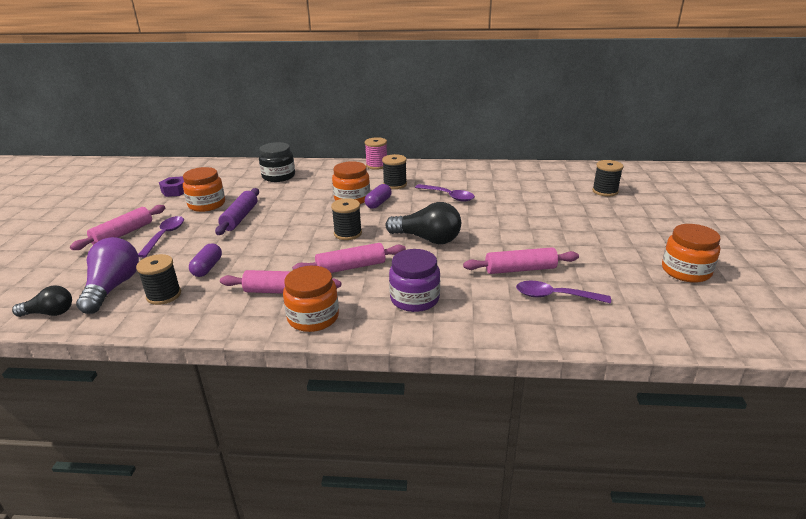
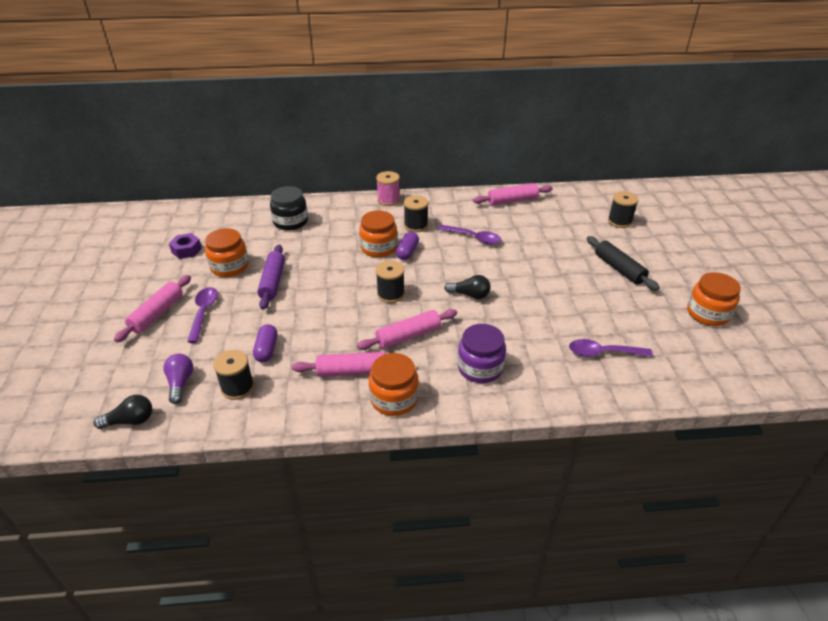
camera: 10 degrees left, 10 degrees up
(113, 287) = (180, 383): purple light bulb -> purple light bulb, size x0.60
(427, 239) = (470, 295): black light bulb -> black light bulb, size x0.60
(520, 269) = (565, 324): pink rolling pin -> pink rolling pin (512, 201)
(593, 228) = (619, 269): none -> black rolling pin

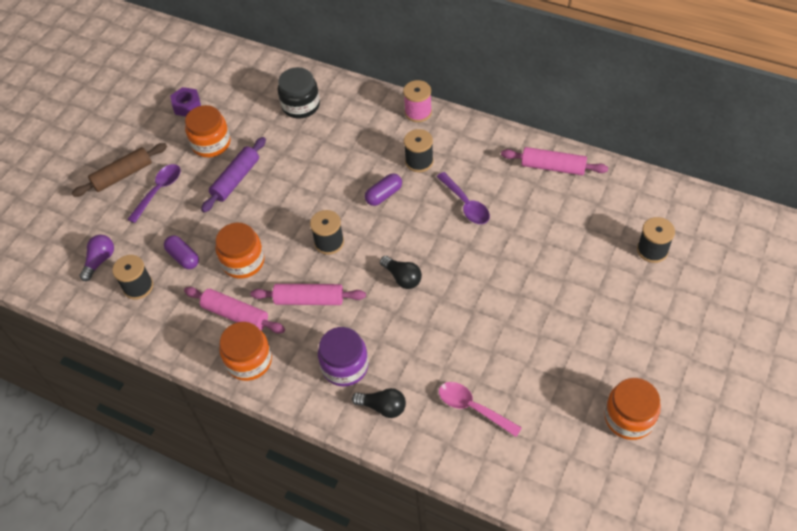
camera: 35 degrees right, 15 degrees up
(130, 421) = (47, 280): black light bulb -> black light bulb (383, 407)
(157, 314) = (123, 175): pink rolling pin -> brown rolling pin
(266, 350) = (183, 257): purple capsule -> purple capsule turned 75 degrees counterclockwise
(379, 248) = (360, 177): orange jar -> orange jar (243, 261)
(603, 353) = (473, 408): purple spoon -> pink spoon
(619, 269) = (587, 315): black rolling pin -> none

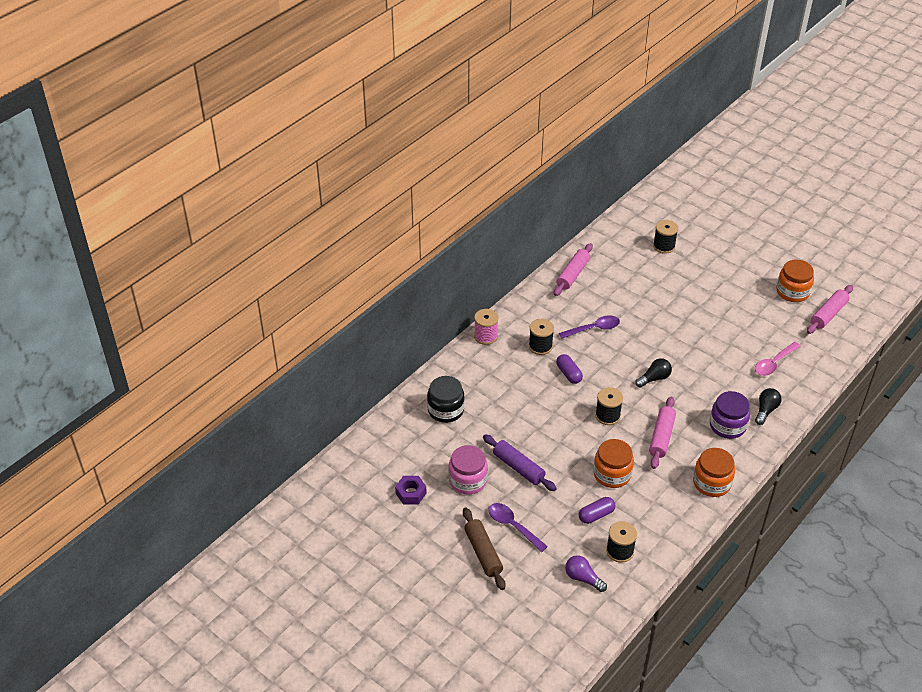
camera: 80 degrees left, 10 degrees down
(211, 143) = (468, 480): orange jar -> pink jar
(235, 315) = (665, 486): pink rolling pin -> pink rolling pin (828, 314)

